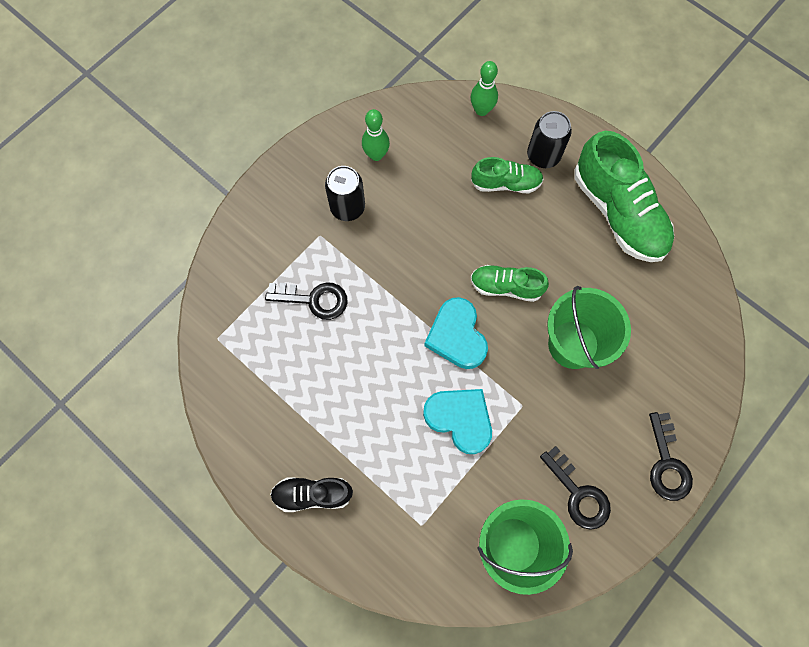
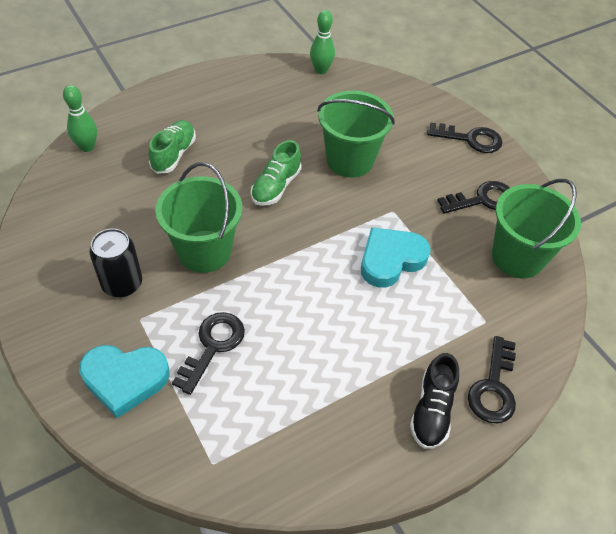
camera: 75 degrees left, 20 degrees down
(352, 545) = (493, 387): none -> black key
(376, 155) = (78, 241): green bowling pin -> green bowling pin (321, 70)
(405, 255) = (204, 251): none -> green bucket
(457, 336) = (308, 236): turquoise heart -> turquoise heart (125, 379)
(543, 155) = (162, 122): black can -> none
(618, 212) = (244, 95): green shoe -> none

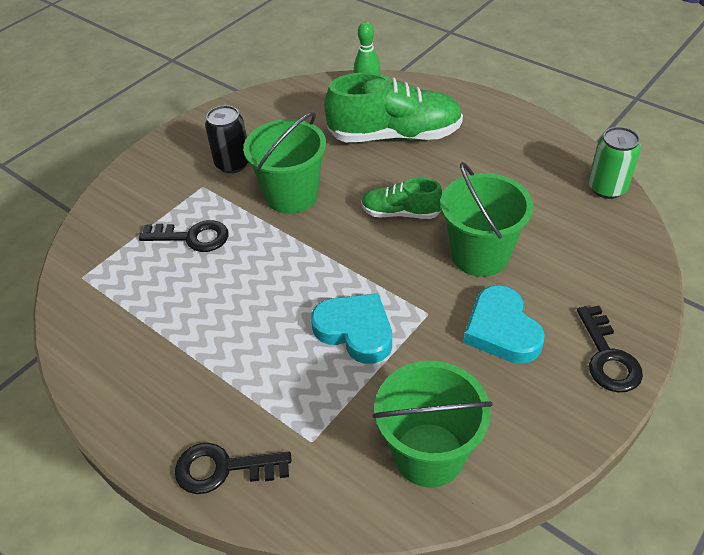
camera: 75 degrees right, 5 degrees down
(125, 379) = (143, 200): turquoise heart -> turquoise heart (502, 330)
(174, 154) = (395, 135): green shoe -> green shoe, size x1.83
(321, 70) = (607, 188): green bowling pin -> green can
(432, 410) = (176, 417): black shoe -> none
(482, 199) = (505, 395): black key -> none

